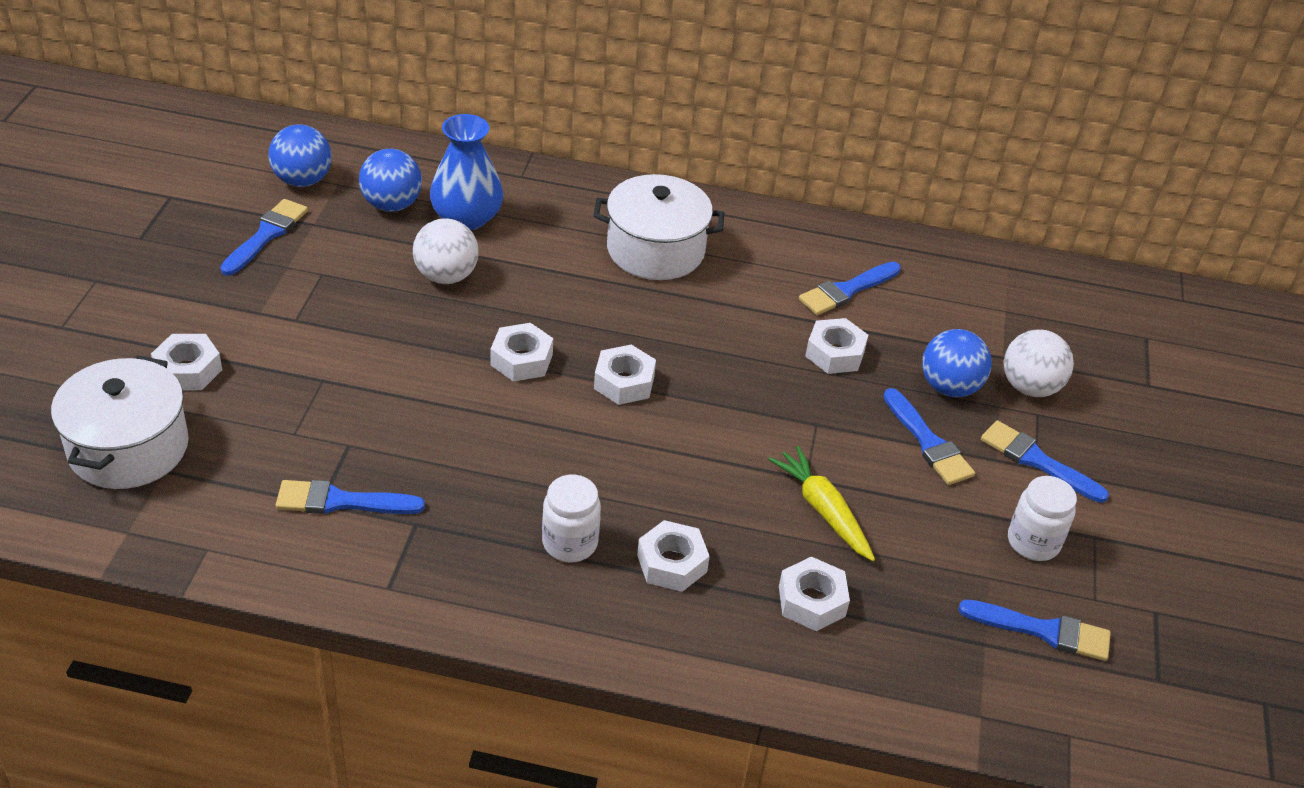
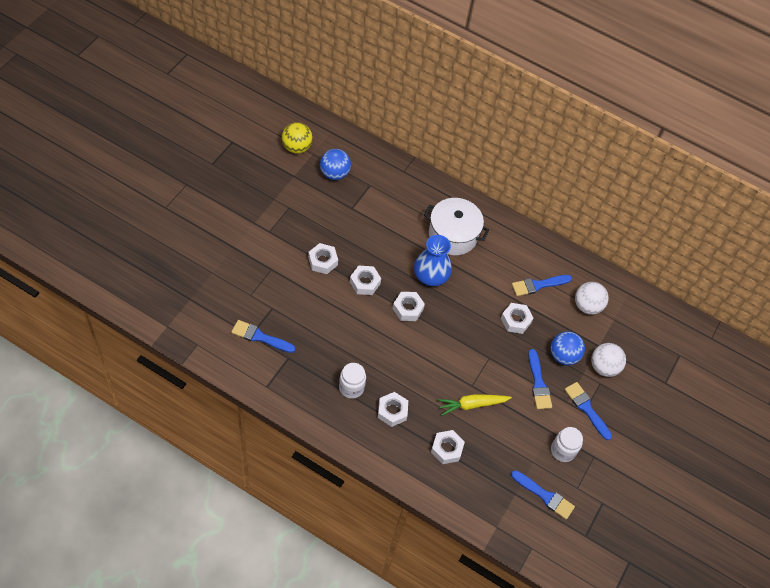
camera: 15 degrees right, 15 degrees up
(128, 447) = (178, 282): white pot -> none
(188, 370) = (214, 247): white nut -> white nut (323, 261)
(266, 235) = (270, 177): blue brush -> none
(302, 180) = (296, 147): blue ball -> yellow ball
(446, 276) = (346, 224): white ball -> white ball (587, 306)
(467, 217) = (368, 191): blue vase -> blue vase (430, 276)
(823, 510) = (472, 405): yellow carrot -> yellow carrot turned 90 degrees counterclockwise

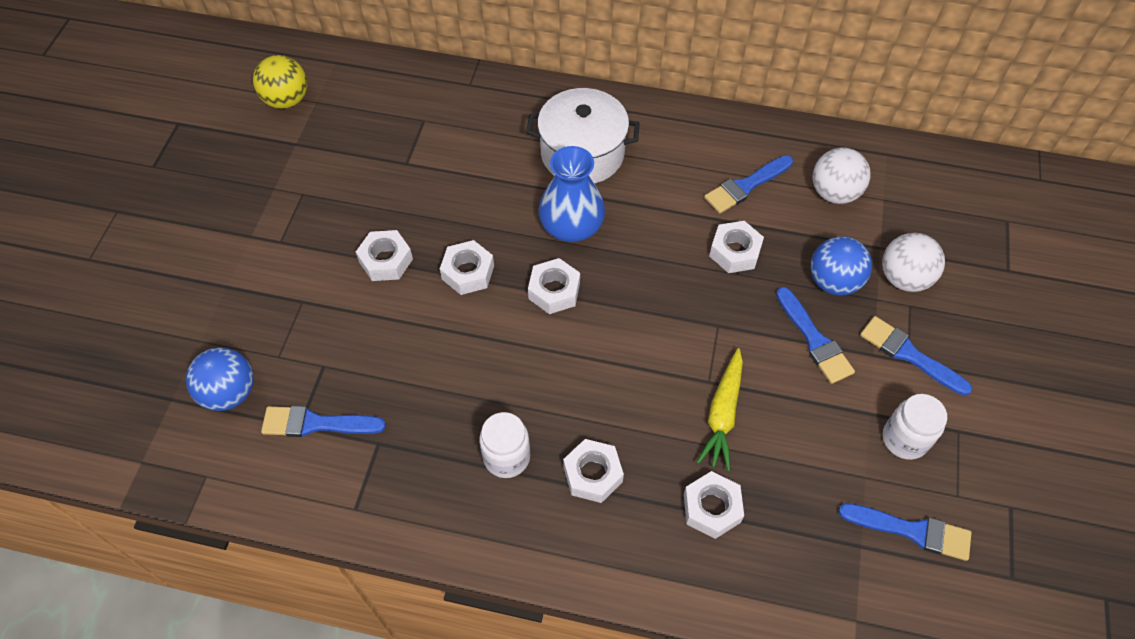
camera: 10 degrees left, 0 degrees up
(334, 173) = (360, 120): blue ball -> blue ball (230, 393)
(472, 405) = (722, 414): yellow carrot -> yellow carrot turned 45 degrees counterclockwise

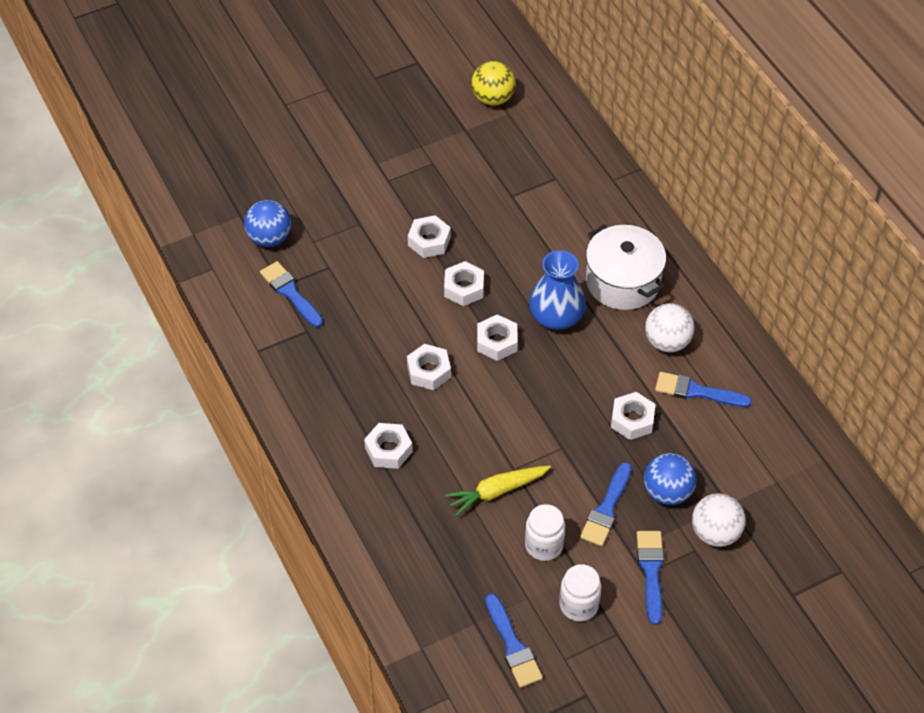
camera: 50 degrees right, 5 degrees down
(506, 457) = (358, 399): white jar -> white jar (544, 545)
(711, 508) = (425, 526): white nut -> white nut (429, 371)
(834, 193) = (749, 447): white ball -> white ball (667, 342)

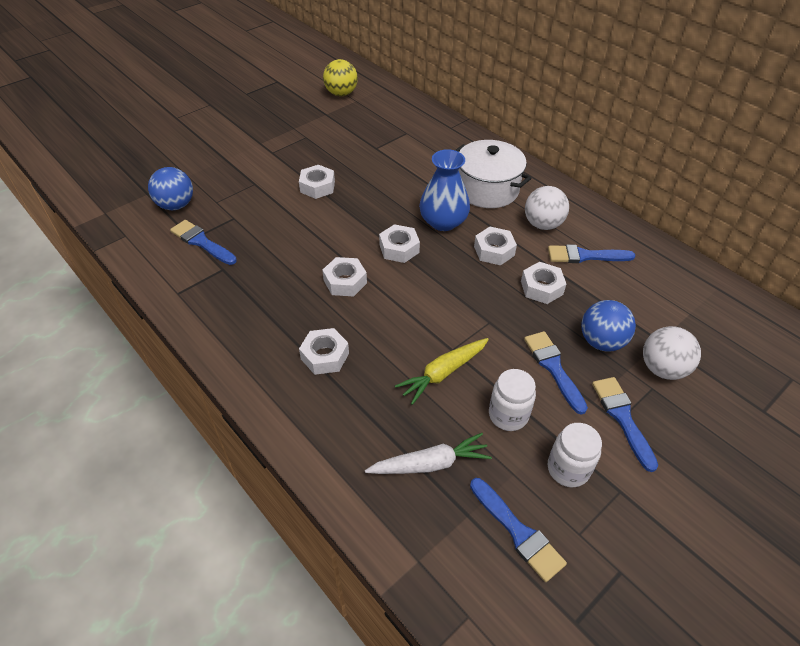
camera: 15 degrees left, 5 degrees down
(457, 573) = (430, 464): none -> white carrot
(464, 288) = (357, 214): white nut -> white nut (494, 251)
(606, 509) = (553, 368): blue brush -> blue brush turned 150 degrees clockwise

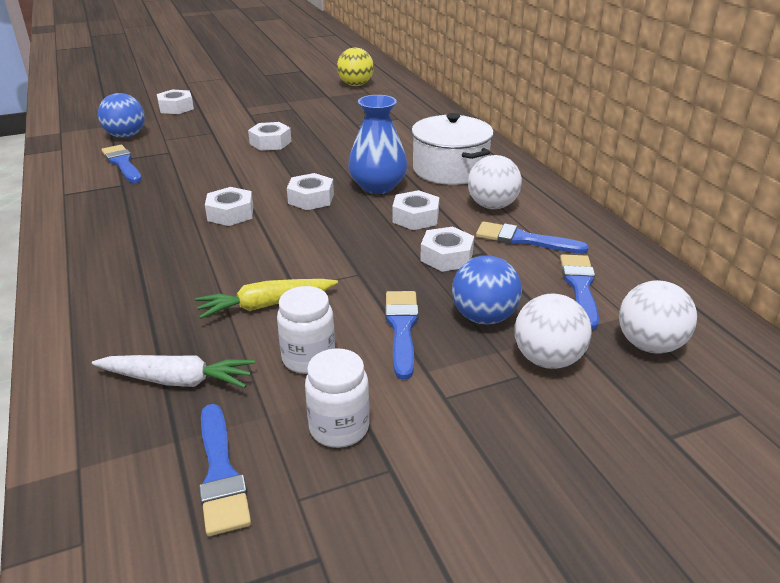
camera: 20 degrees right, 15 degrees down
(325, 356) = (153, 265): white nut -> white nut (176, 108)
(622, 418) = (453, 395): blue brush -> blue brush (580, 287)
(716, 337) = (649, 345): none -> white ball

